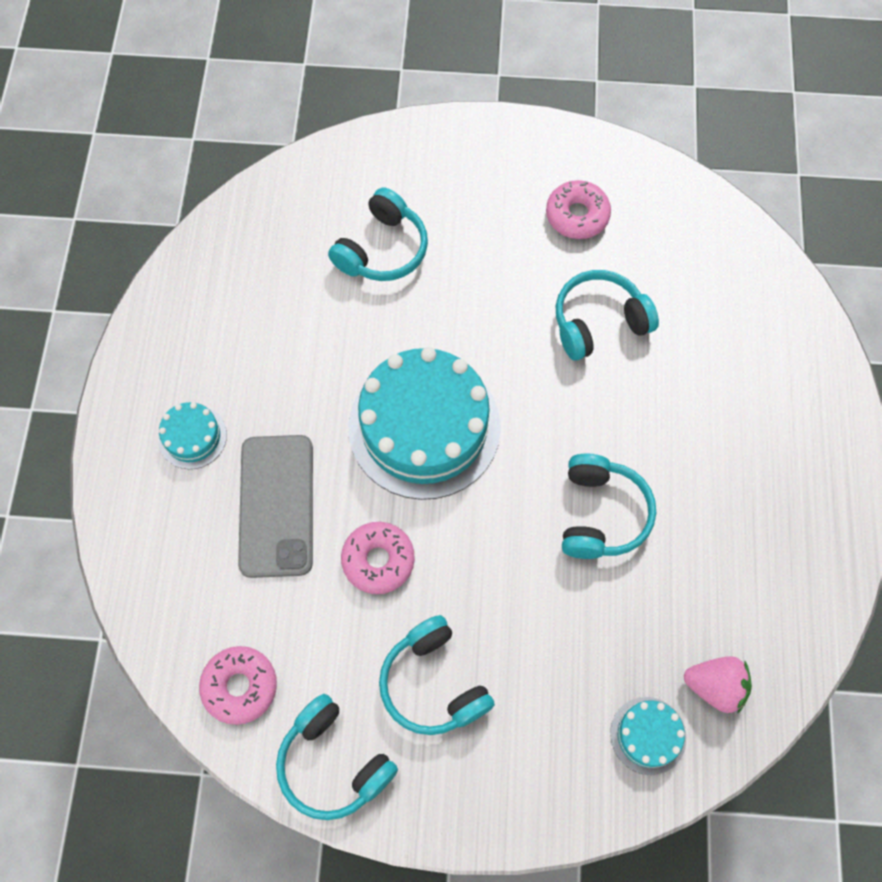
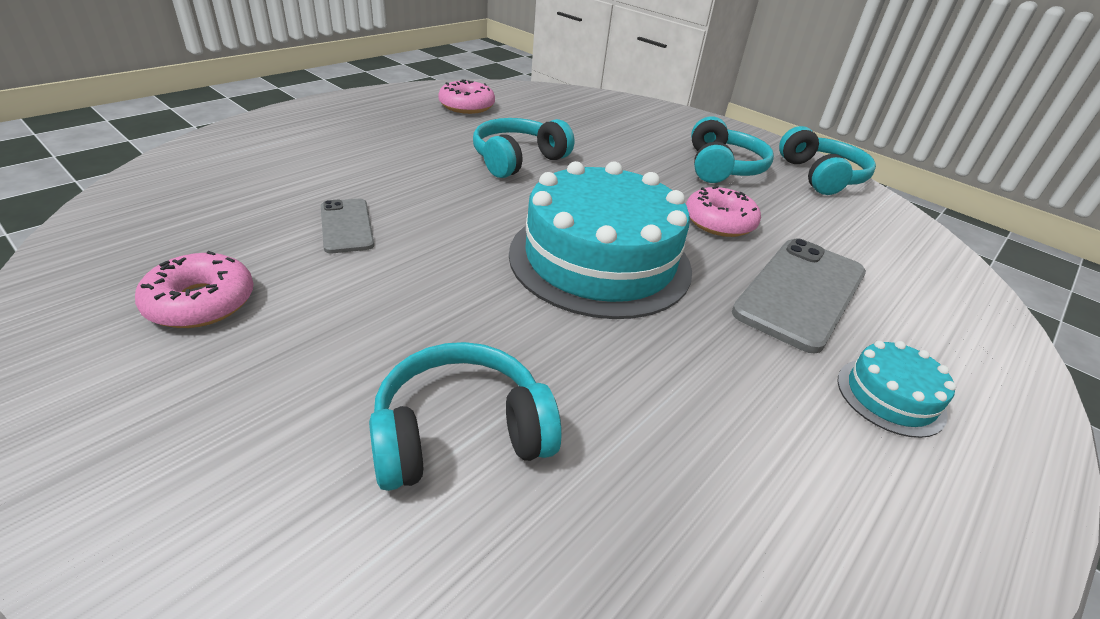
camera: 145 degrees left, 30 degrees down
(240, 686) = (886, 228): pink donut -> pink donut (467, 106)
(599, 322) = (346, 226): turquoise headphones -> grey phone
(648, 735) = (604, 107): turquoise cake -> none
(715, 686) = (546, 100): pink strawberry -> none

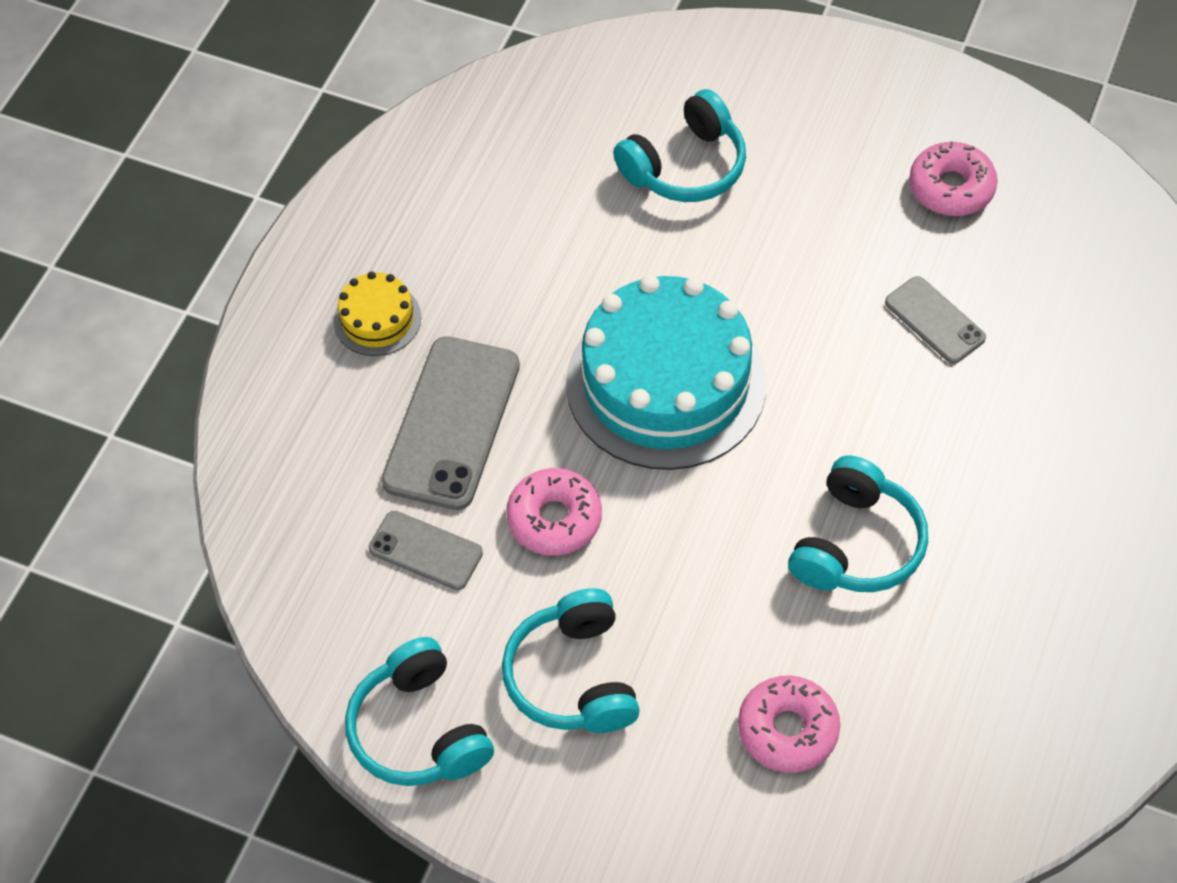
camera: 165 degrees right, 20 degrees up
(467, 106) = (1035, 681): pink donut -> pink donut (787, 730)
(821, 235) = (425, 551): none -> grey phone
(890, 396) = (377, 319): turquoise cake -> yellow cake

